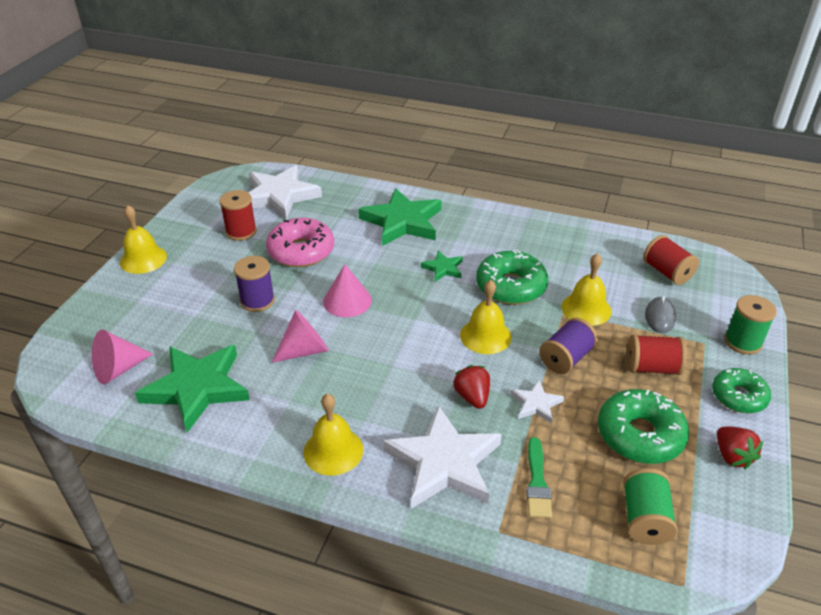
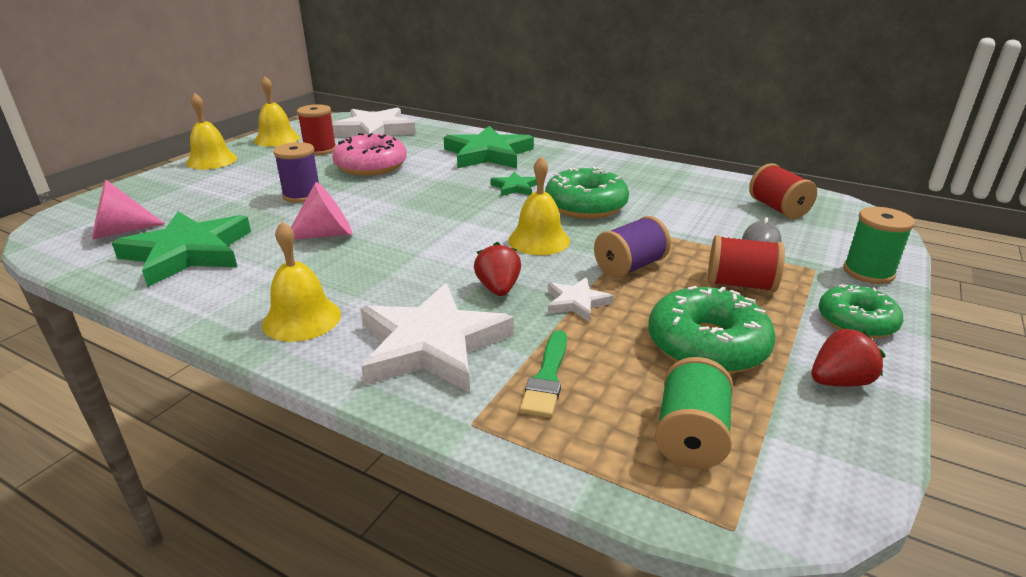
camera: 10 degrees right, 10 degrees down
(347, 301) = (397, 202): pink cone -> none
(586, 309) = (669, 229): yellow bell -> yellow bell (277, 139)
(732, 456) = (839, 381): red strawberry -> red strawberry turned 105 degrees counterclockwise

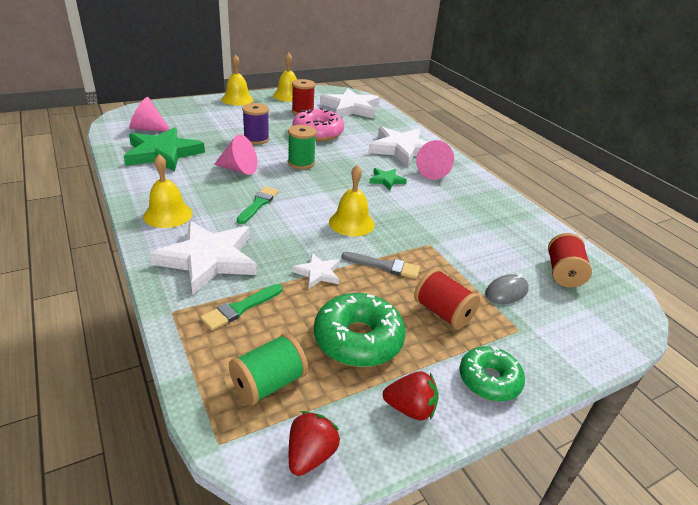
camera: 30 degrees right, 5 degrees up
(406, 261) = (258, 204): none -> green brush
(488, 154) = (402, 149): green star -> white star
(498, 289) = (285, 243): red strawberry -> red strawberry (310, 455)
(551, 165) = (434, 172): none -> pink cone
(585, 206) = (416, 212): green donut -> none
(630, 267) = (384, 266): purple spool -> grey brush
(868, 272) = (560, 353): green spool -> green spool (301, 163)

